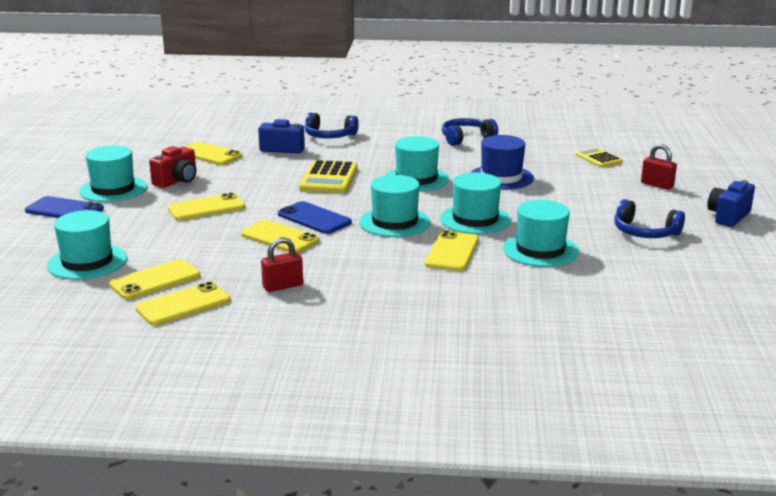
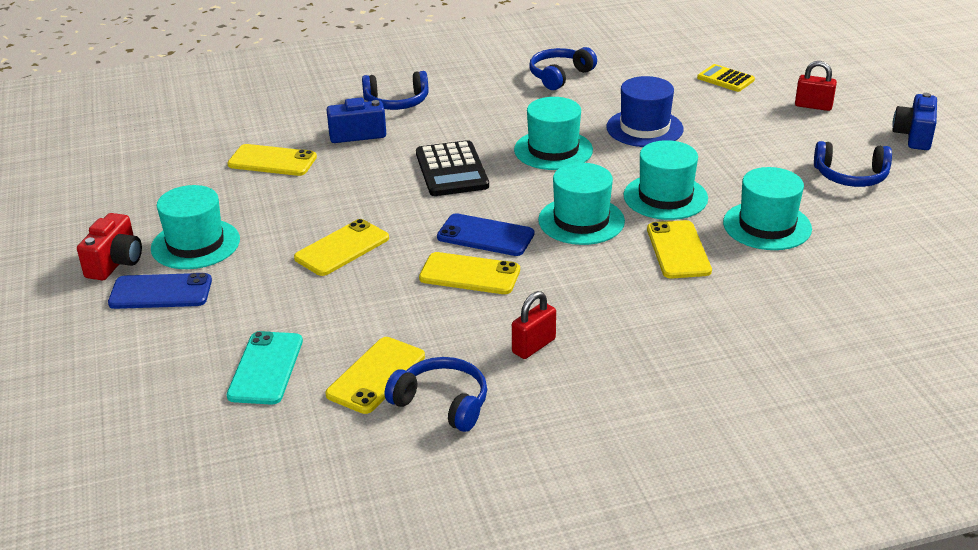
camera: 20 degrees left, 10 degrees up
(87, 262) = (266, 368): turquoise hat -> turquoise phone
(177, 181) = (267, 213): red camera -> red camera (115, 263)
(183, 304) = (442, 403): yellow phone -> blue headphones
(329, 178) = (451, 170): yellow calculator -> black calculator

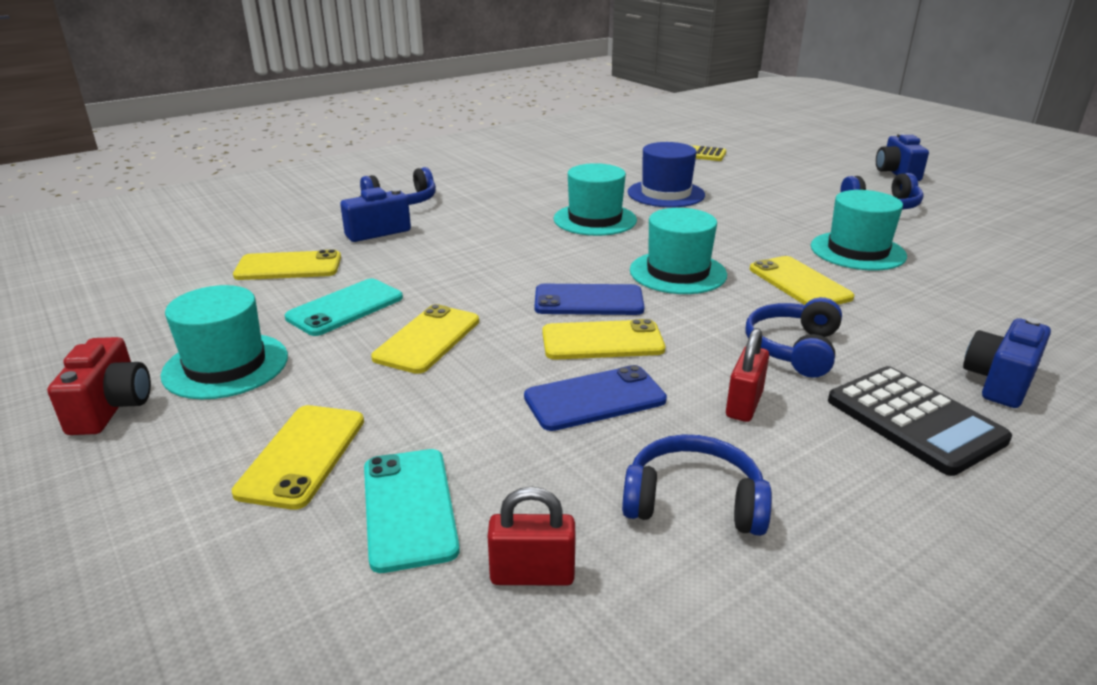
camera: 20 degrees left, 5 degrees down
(160, 292) = (196, 433): blue phone -> blue phone (595, 399)
(297, 209) = (345, 308): none -> turquoise phone
(376, 375) = (576, 483): yellow phone -> yellow phone (302, 455)
(451, 170) = (503, 248): black calculator -> black calculator (914, 420)
(559, 76) = (551, 166): blue headphones -> blue headphones (794, 349)
(665, 197) = (739, 242): turquoise hat -> none
(752, 369) = (999, 382): none -> blue camera
(813, 106) = (793, 163): red padlock -> red padlock (532, 575)

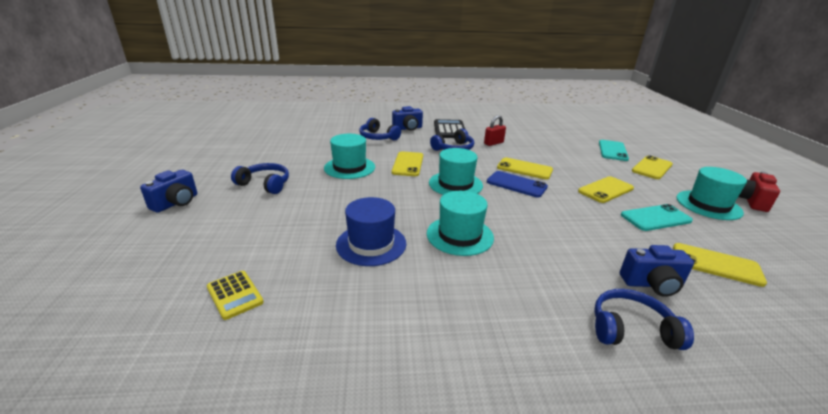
camera: 150 degrees left, 0 degrees up
(532, 575) = (581, 136): red padlock -> none
(595, 399) = (542, 156): blue phone -> none
(693, 501) = (531, 134): blue headphones -> blue headphones (378, 137)

